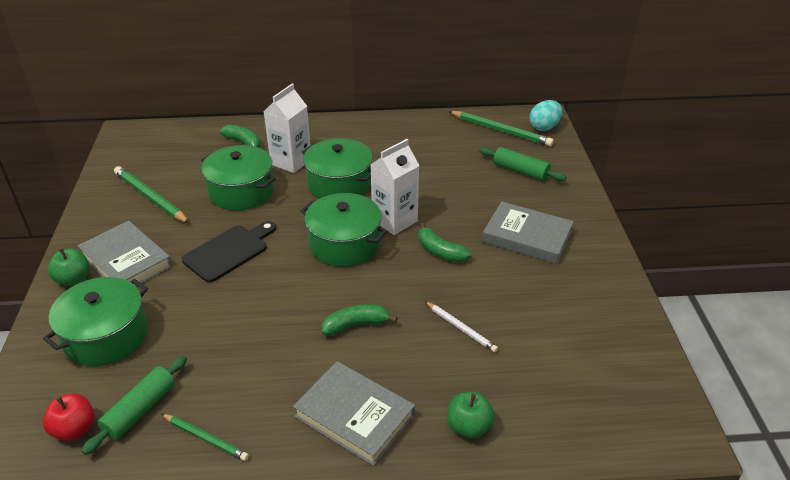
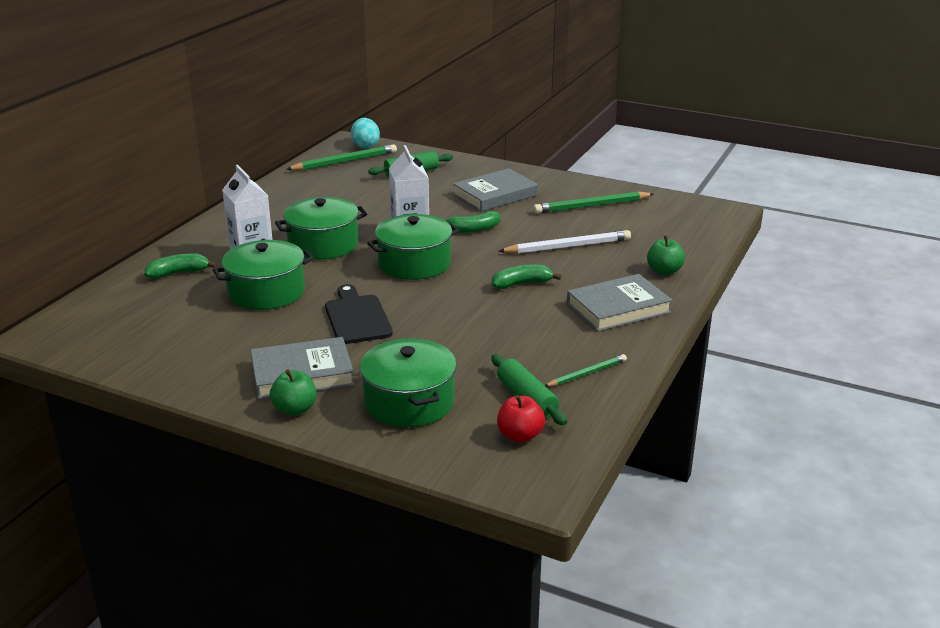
camera: 60 degrees left, 10 degrees down
(151, 197) = (205, 342): green pencil -> green pencil (592, 206)
(355, 325) = (521, 284): green banana -> green banana turned 60 degrees clockwise
(460, 328) = (567, 247): white pencil -> white pencil, size x1.69

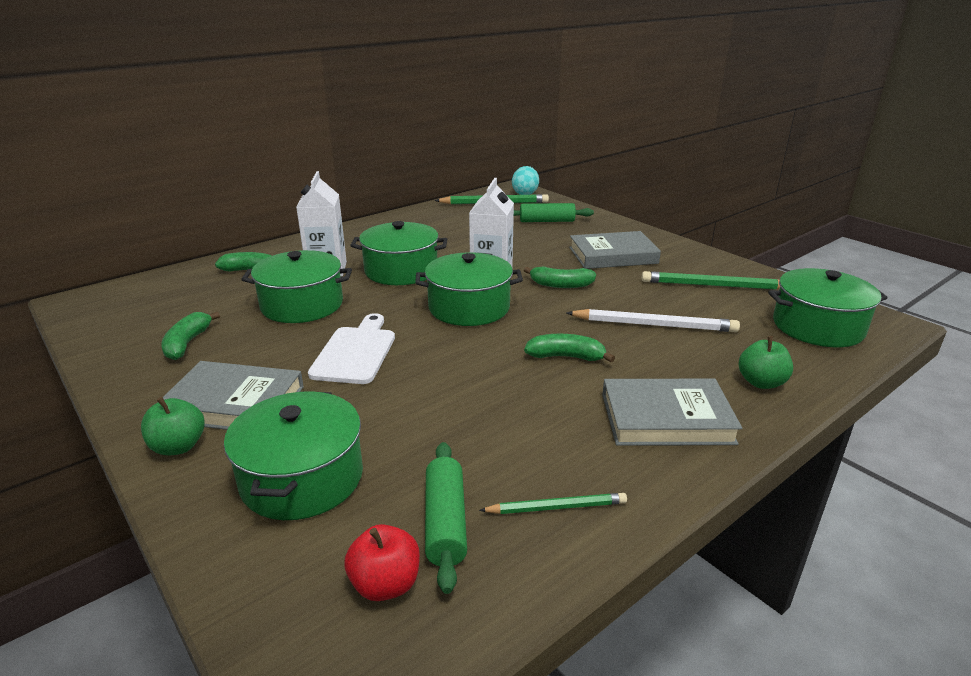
camera: 25 degrees right, 0 degrees up
(202, 344) = (187, 343): none -> green banana
(357, 317) = (355, 352): black cutting board -> white cutting board
(681, 223) = (817, 327): none -> green pot

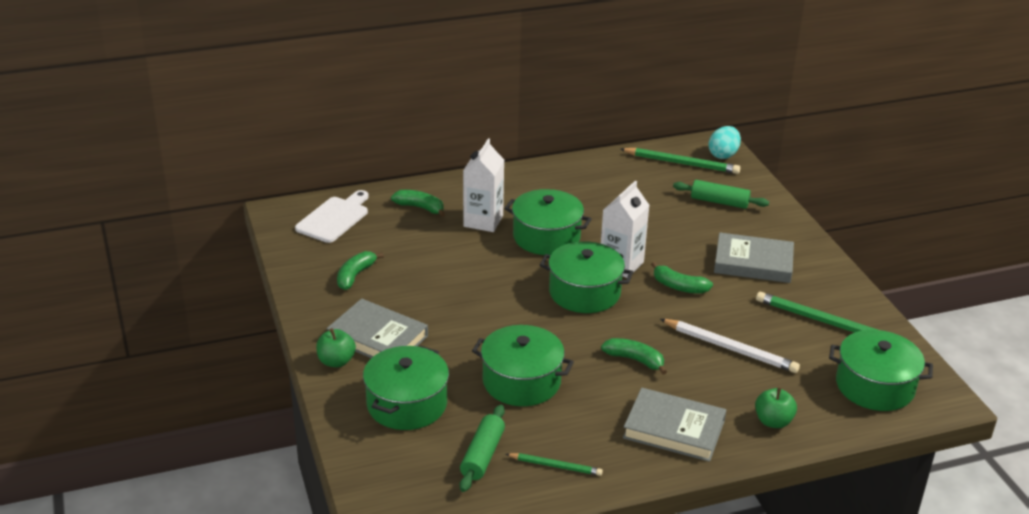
camera: 20 degrees right, 5 degrees up
(302, 305) = (450, 257): green pot -> green pot (521, 381)
(355, 352) = (475, 315): white cutting board -> white cutting board (334, 218)
(385, 584) = (433, 479): red apple -> none

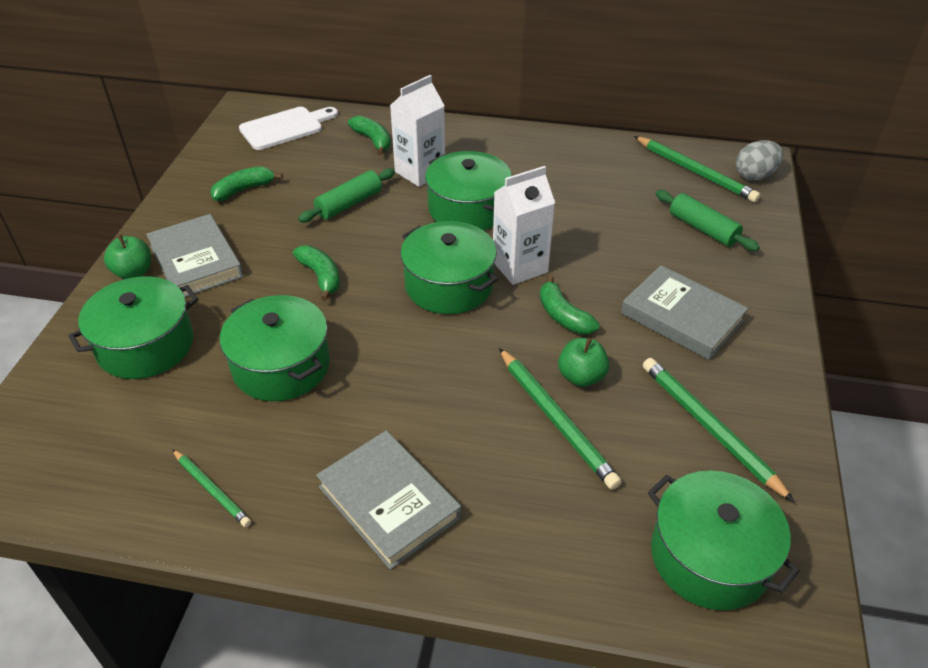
camera: 30 degrees right, 10 degrees up
(482, 455) = (153, 440): green rolling pin -> green rolling pin (349, 204)
(634, 360) = (428, 389): green banana -> green banana (321, 276)
(723, 155) = (754, 176): turquoise egg -> grey egg
(730, 348) = (555, 419): white pencil -> green pencil
(773, 421) = (523, 548): green apple -> green apple (581, 377)

